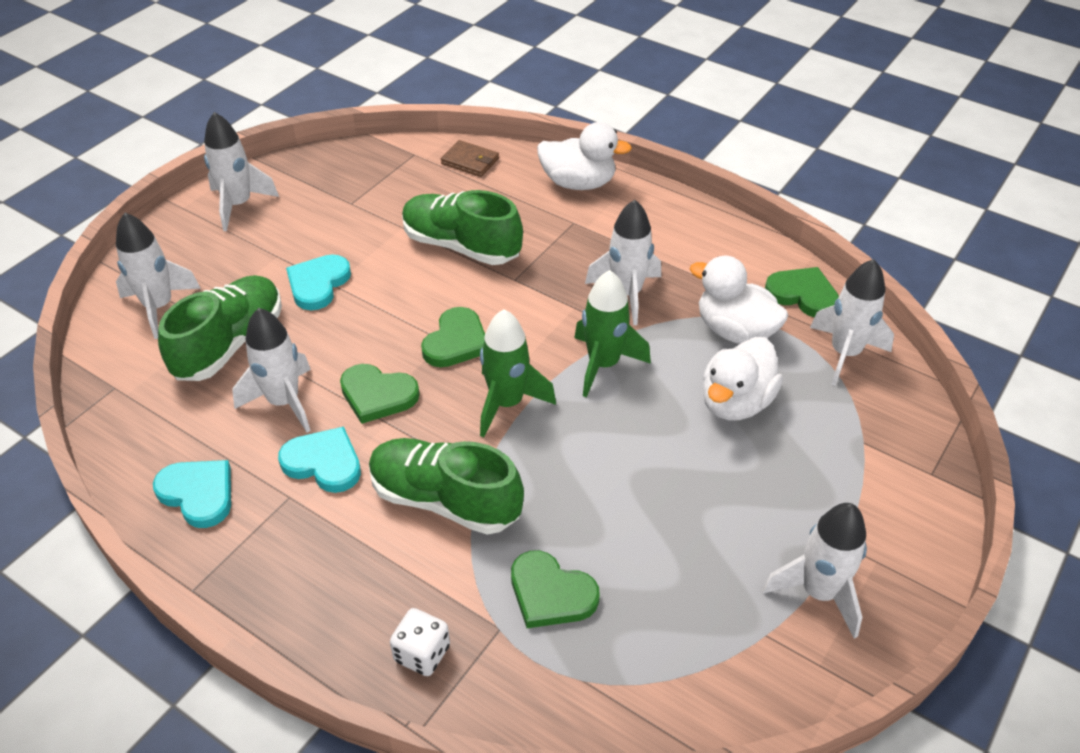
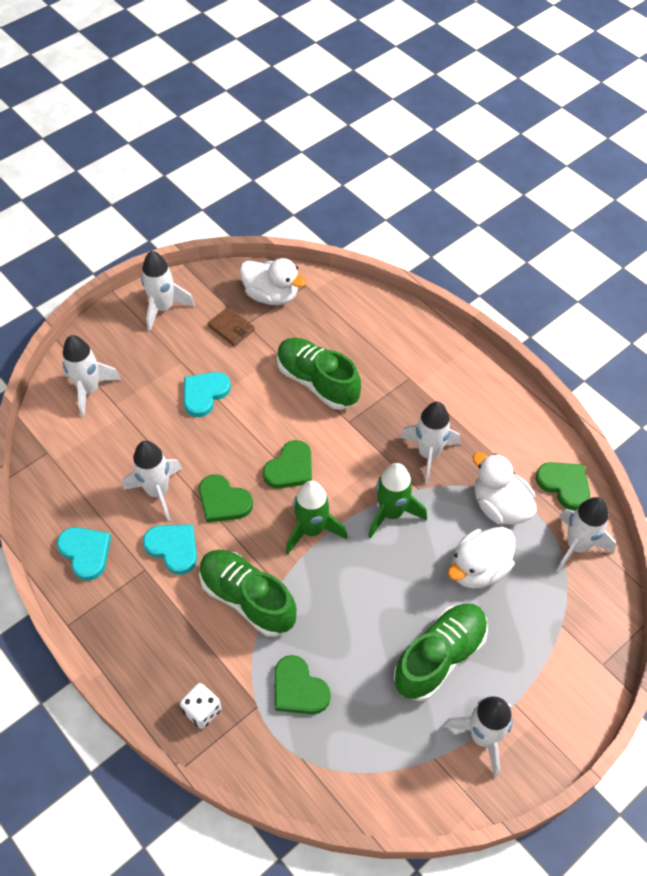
camera: 15 degrees right, 10 degrees up
(230, 344) = (131, 433): green shoe -> green shoe (440, 657)
(470, 161) = (346, 301): brown wallet -> brown wallet (231, 328)
(578, 183) = (424, 340): white duck -> white duck (271, 295)

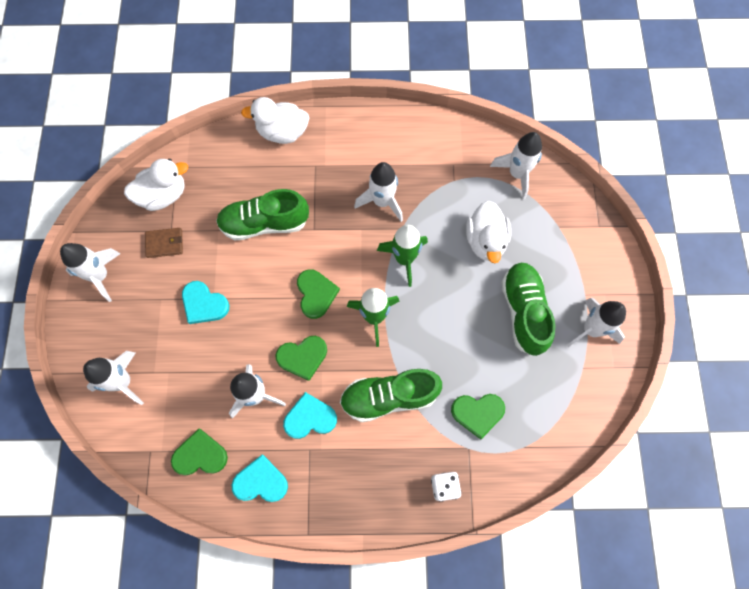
camera: 50 degrees left, 15 degrees up
(204, 394) = (204, 304): turquoise heart -> turquoise heart turned 45 degrees counterclockwise
(500, 506) = (454, 192): white duck -> white duck (282, 132)
(564, 485) = (472, 145): green heart -> green heart (200, 455)

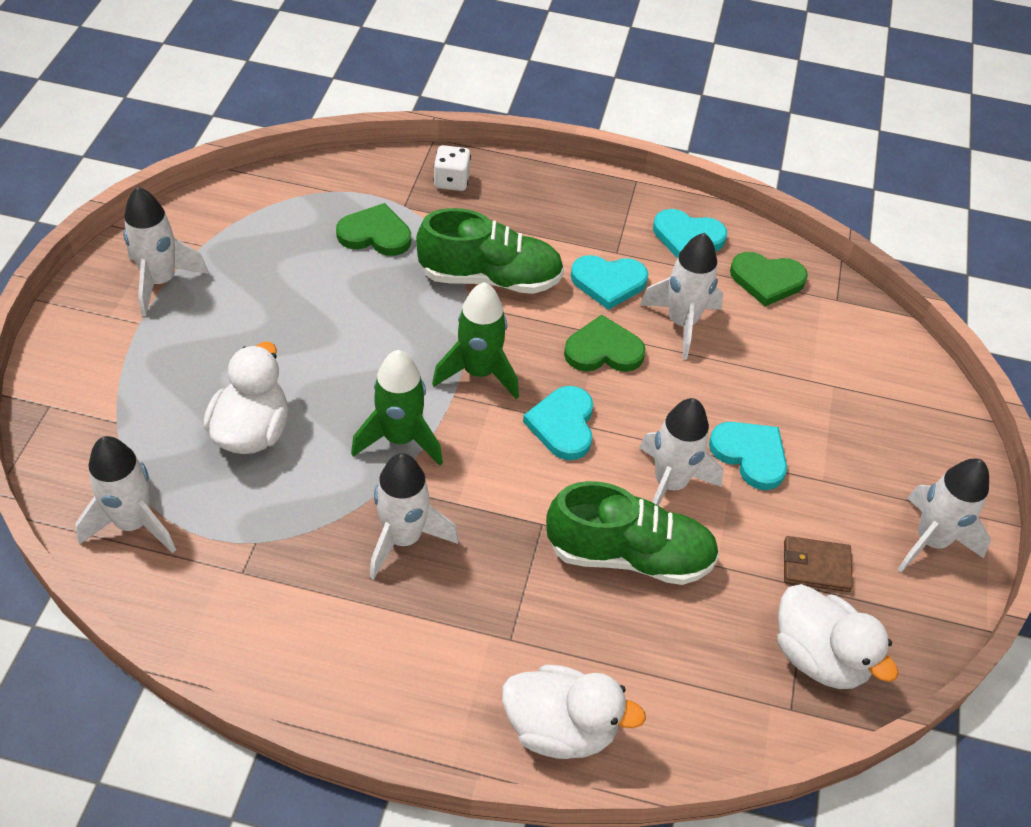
camera: 170 degrees left, 20 degrees down
(123, 382) = (880, 384): white rocket -> white rocket (670, 484)
(163, 195) = (819, 656): white duck -> white duck turned 120 degrees counterclockwise
(316, 294) = (563, 425): green heart -> turquoise heart
(523, 311) = (246, 325): green shoe -> none

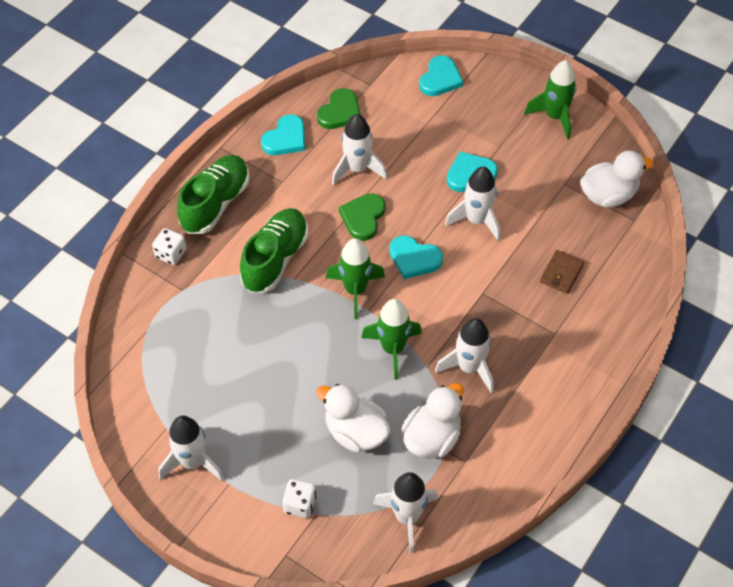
camera: 65 degrees left, 5 degrees up
(126, 400) = (300, 504): none -> white dice
(375, 234) = (204, 315): green heart -> none
(560, 728) = (616, 327): white duck -> white duck (432, 438)
(608, 282) = (307, 195): turquoise heart -> turquoise heart (440, 79)
(629, 555) = (518, 257): green shoe -> green shoe (215, 203)
(816, 566) = (554, 174): brown wallet -> brown wallet (561, 273)
(930, 541) = (554, 117): white rocket -> green rocket

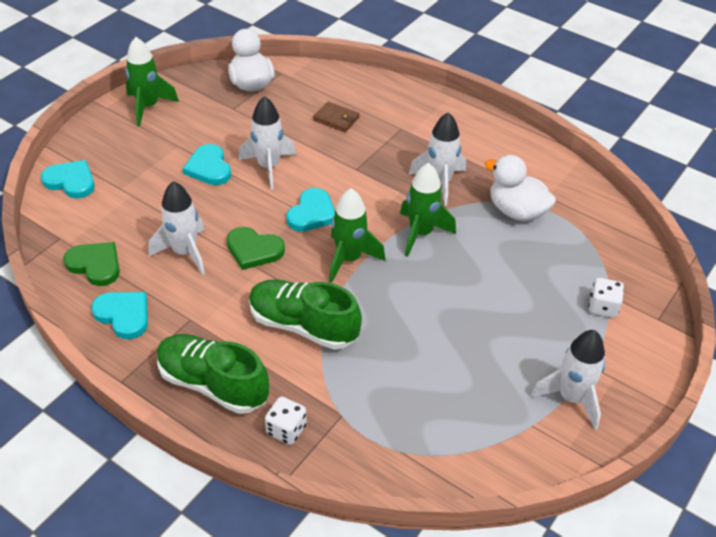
camera: 90 degrees left, 10 degrees down
(355, 432) = (517, 264): white duck -> none
(407, 517) = (600, 231): white rocket -> none

